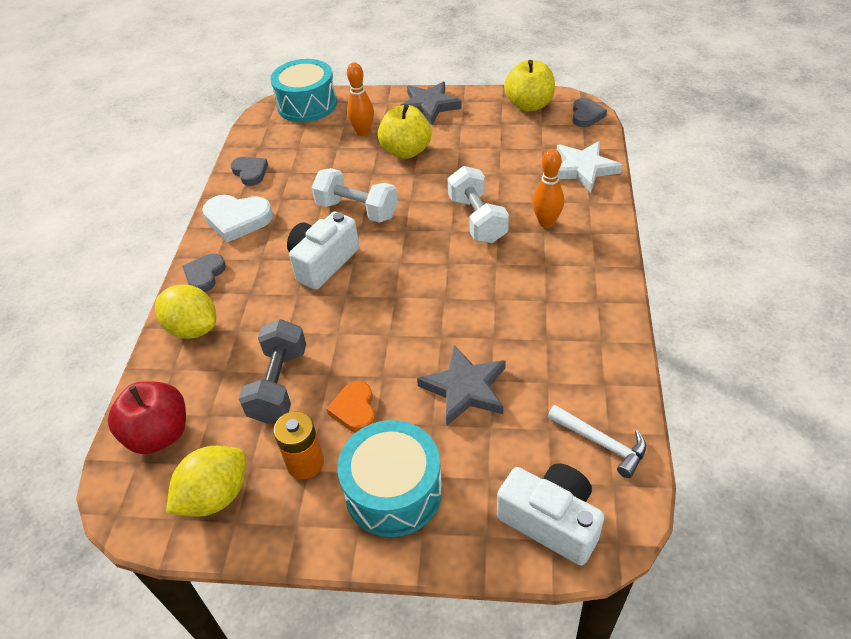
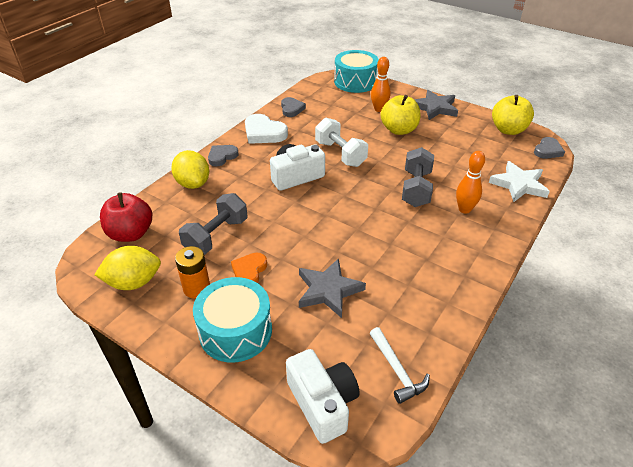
camera: 25 degrees right, 5 degrees down
(477, 219) = (416, 189): white dumbbell -> grey dumbbell

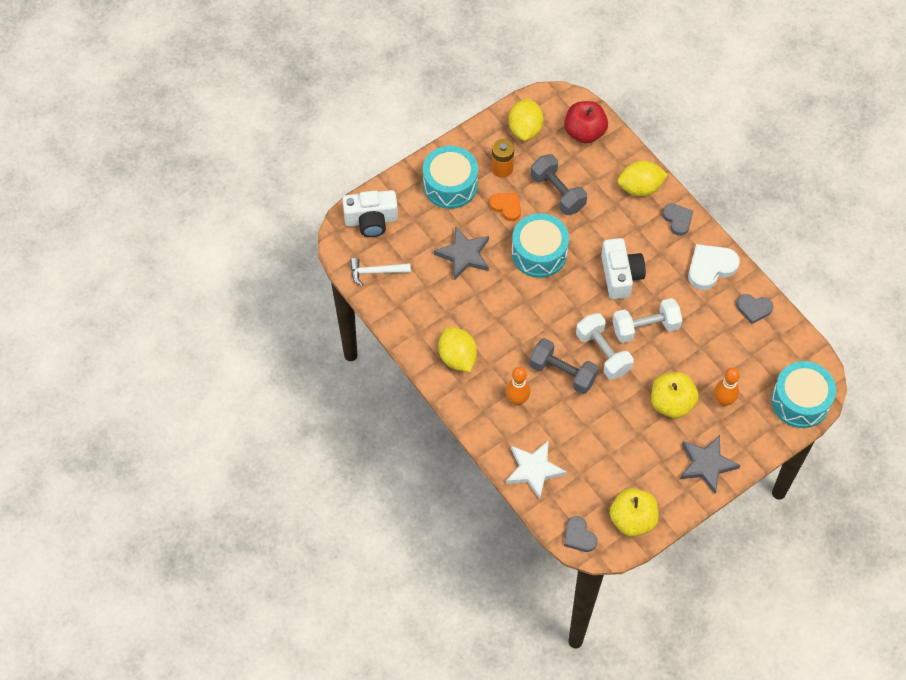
camera: 110 degrees right, 20 degrees up
(297, 232) = (539, 253): none -> turquoise drum
(380, 171) = (603, 353): none -> white dumbbell
(453, 261) = (457, 357): none -> yellow lemon

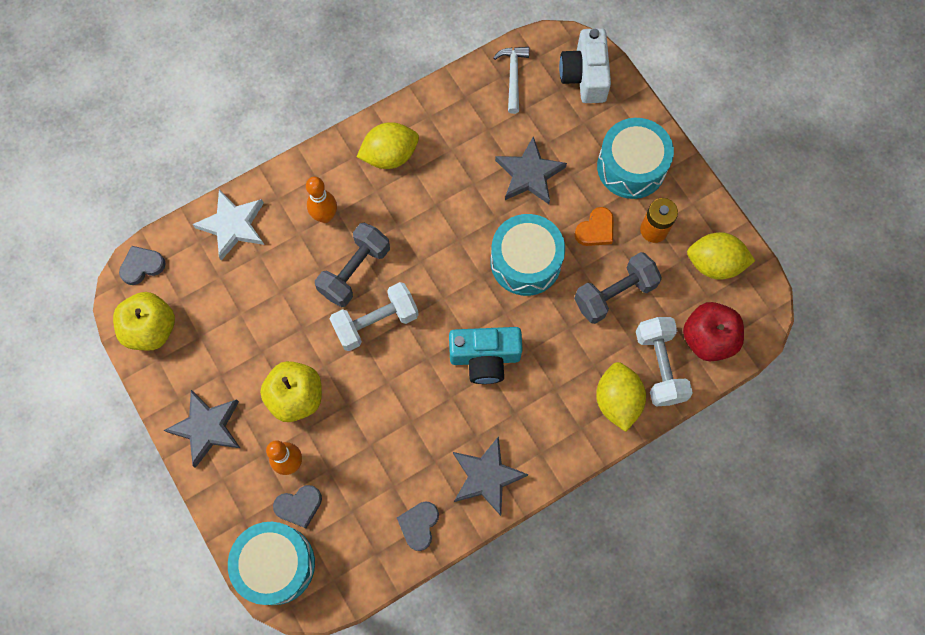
camera: 95 degrees right, 10 degrees up
(620, 275) = (485, 357): white camera -> turquoise camera
(645, 327) = (406, 379): white dumbbell -> white dumbbell (659, 366)
(677, 220) = (564, 443): grey heart -> grey heart (299, 506)
(710, 268) = (486, 476): white heart -> grey star

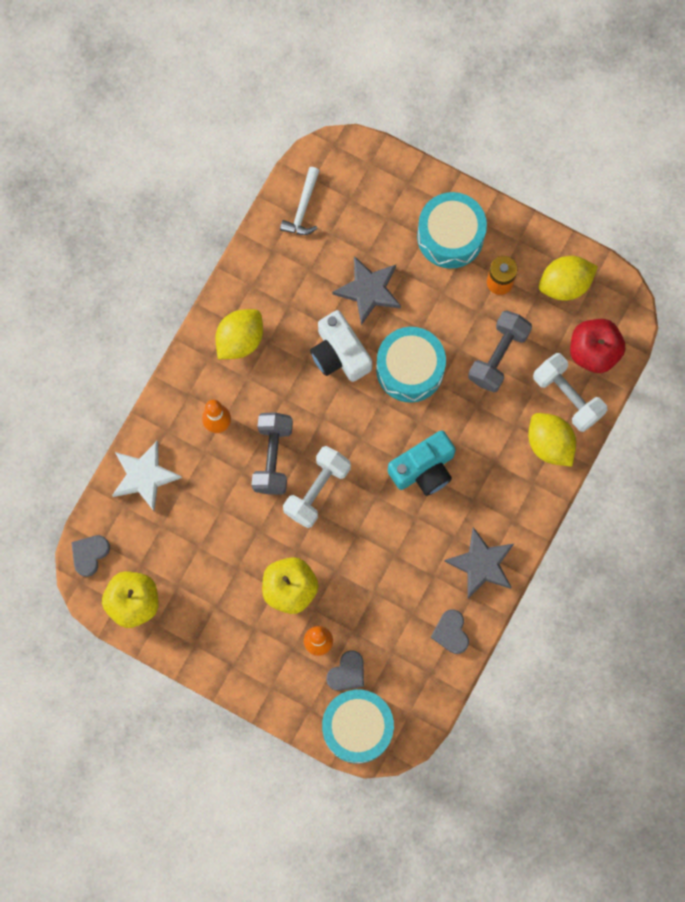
camera: 30 degrees left, 5 degrees up
(207, 428) = (233, 655): grey star -> none
(513, 76) = (303, 208): white hammer -> white hammer turned 135 degrees counterclockwise
(585, 76) = (364, 174): white camera -> white camera (339, 354)
(595, 230) = (452, 309): orange heart -> none

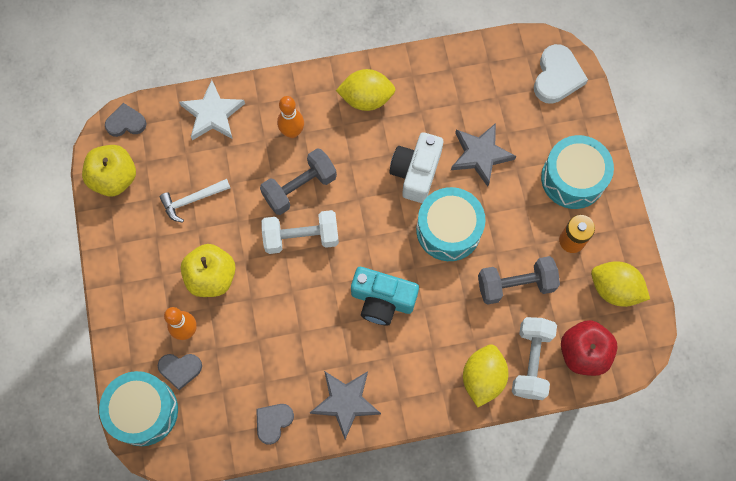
camera: 50 degrees right, 5 degrees down
(303, 208) = (498, 64): white hammer -> white hammer (192, 200)
(354, 172) = (557, 77): none -> white heart

